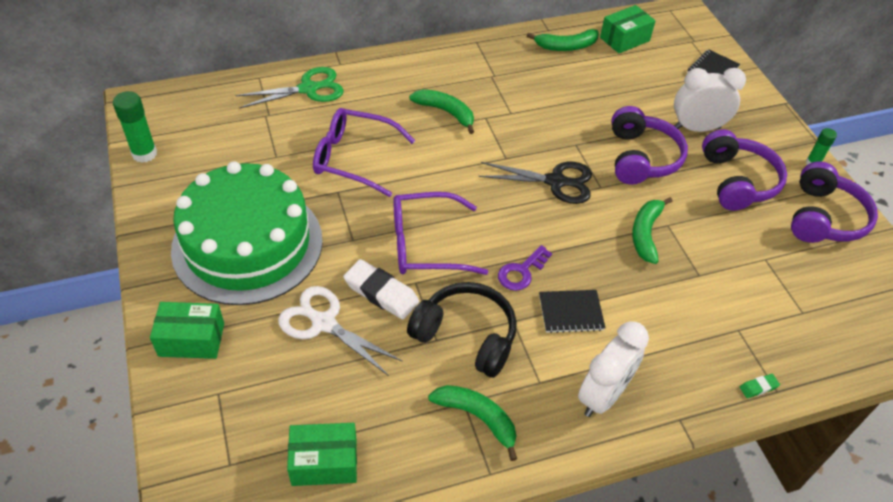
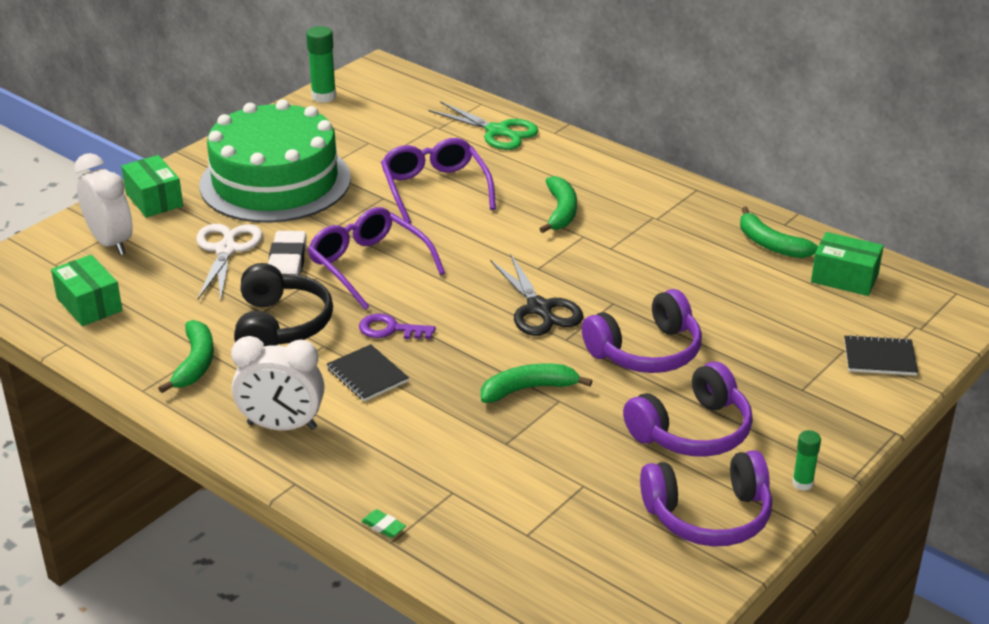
camera: 60 degrees right, 15 degrees down
(697, 128) = (750, 376): white clock -> white clock (110, 243)

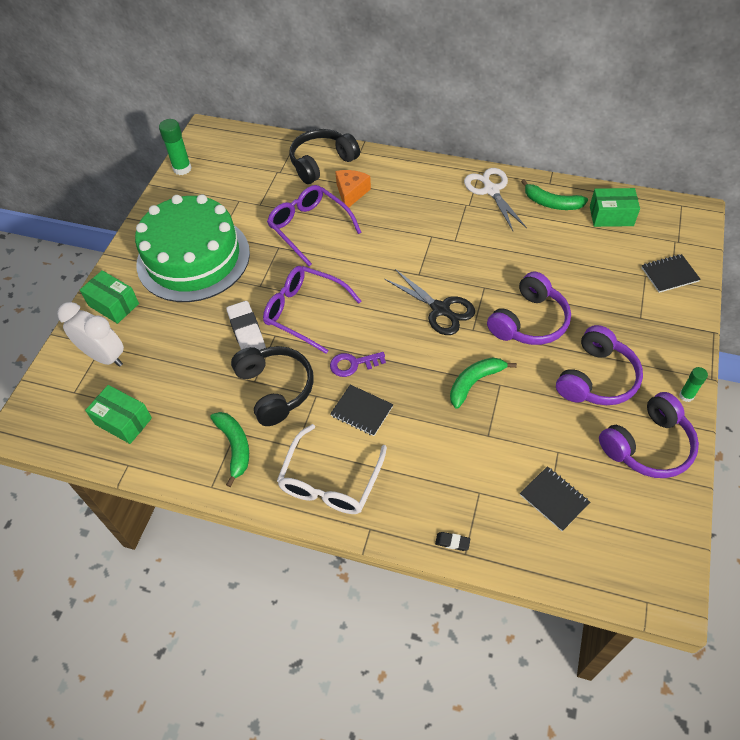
camera: 20 degrees left, 20 degrees up
(226, 250) = (195, 333): white scissors -> white scissors (491, 190)
(282, 426) = (330, 480): white clock -> white glasses
(383, 526) = (452, 542): green eraser -> black eraser
(498, 132) = (322, 163): green scissors -> black headphones
(512, 169) = (351, 193): none -> orange cheese
(542, 527) = (554, 499): none -> black notebook
(561, 211) = (404, 219): green banana -> none

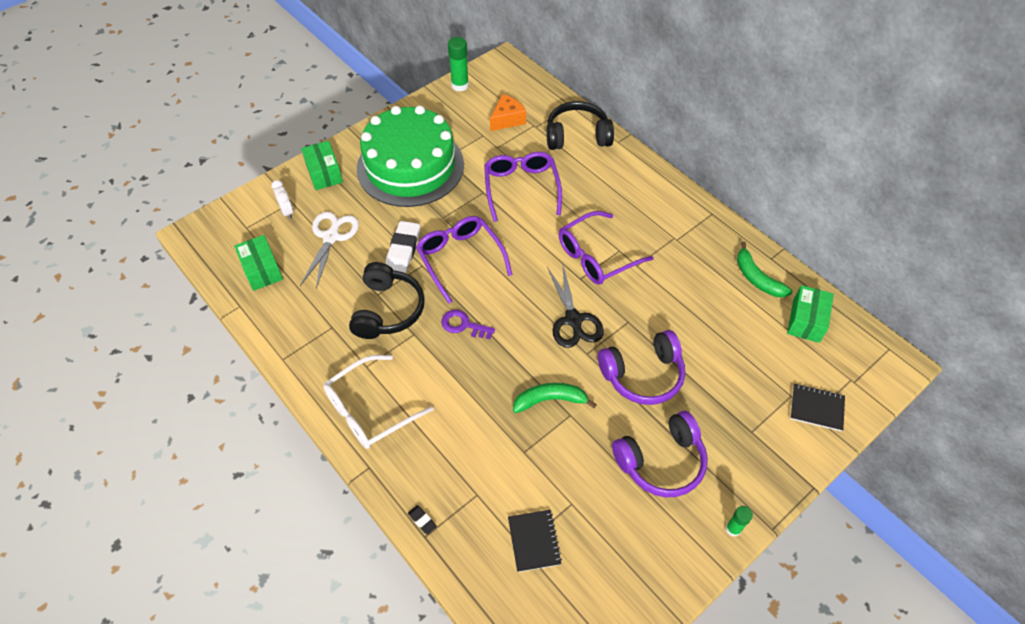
camera: 30 degrees right, 0 degrees up
(104, 356) = (287, 211): white clock -> white clock, size x0.55
(235, 447) = (322, 338): green banana -> none
(351, 193) = (580, 175): orange cheese -> orange cheese (507, 119)
(362, 411) = (439, 368): black notebook -> none
(417, 250) = (597, 256): none -> purple glasses
(491, 190) = (708, 236): white scissors -> white scissors (331, 237)
(611, 216) = (806, 321): green box -> green box turned 75 degrees clockwise
(648, 446) = (657, 550): purple headphones -> none

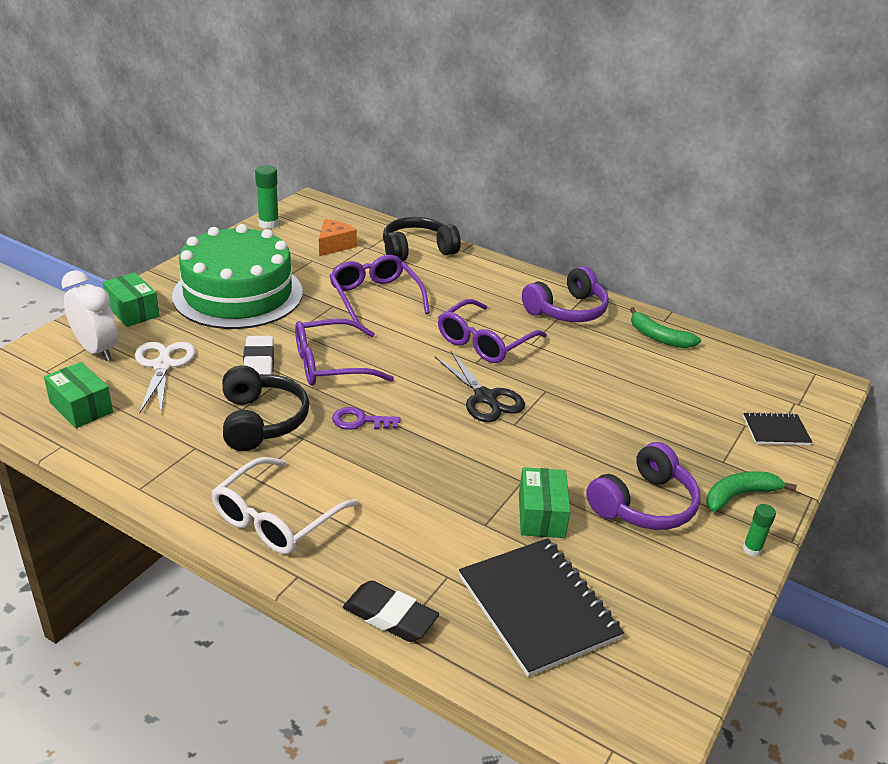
camera: 20 degrees left, 20 degrees down
(287, 211) = (96, 350): white clock -> white clock, size x1.81
(422, 520) = (390, 616): black eraser -> black eraser, size x2.15
(460, 259) = (331, 364): purple glasses -> purple glasses turned 60 degrees counterclockwise
(534, 541) = (537, 608): black notebook -> black notebook, size x1.92
(550, 400) = (493, 472): green banana -> green banana (739, 495)
(643, 375) = (585, 433): purple headphones -> purple headphones (567, 310)
(806, 321) = (725, 364): green box -> green box (541, 515)

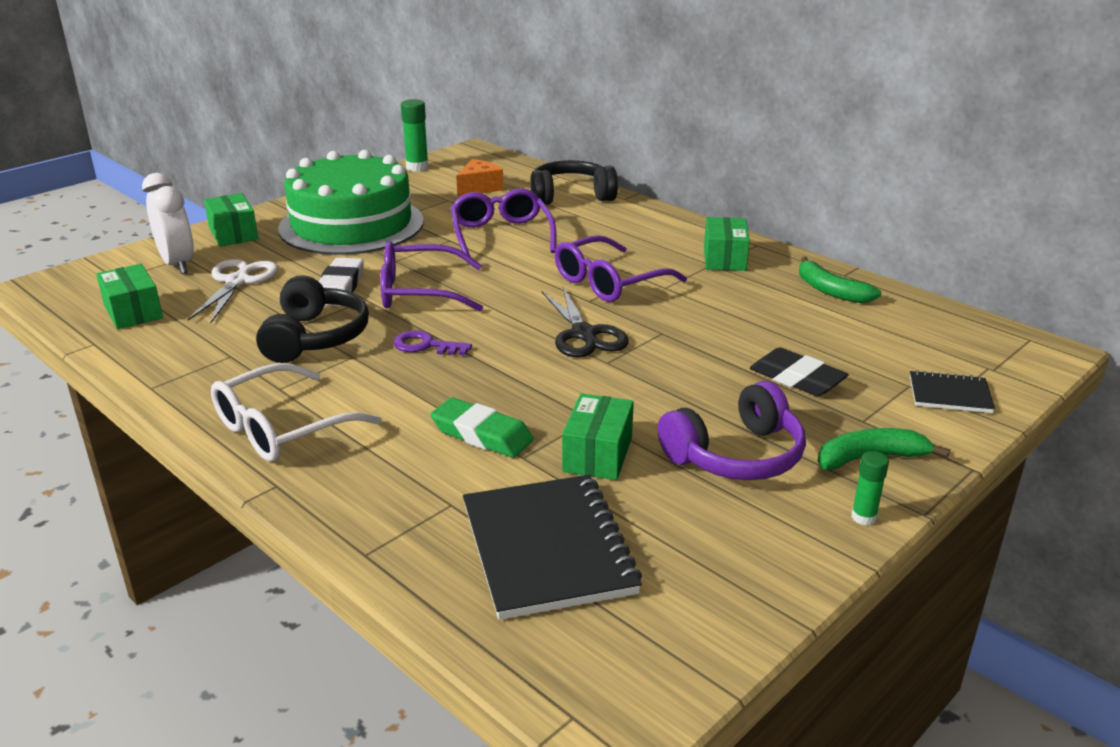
camera: 15 degrees right, 5 degrees down
(390, 616) = (361, 537): black eraser -> black eraser (797, 379)
(444, 506) = (482, 434): none -> green eraser
(567, 310) = (724, 258): purple headphones -> green box

